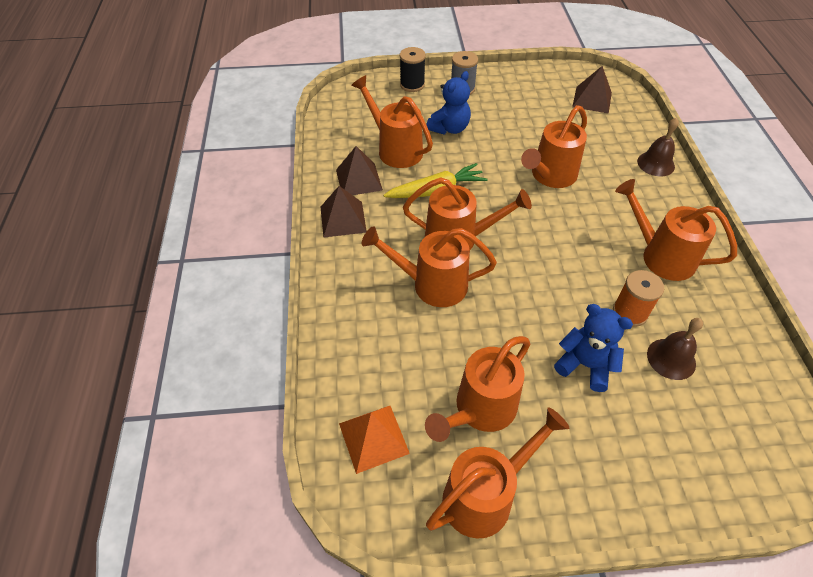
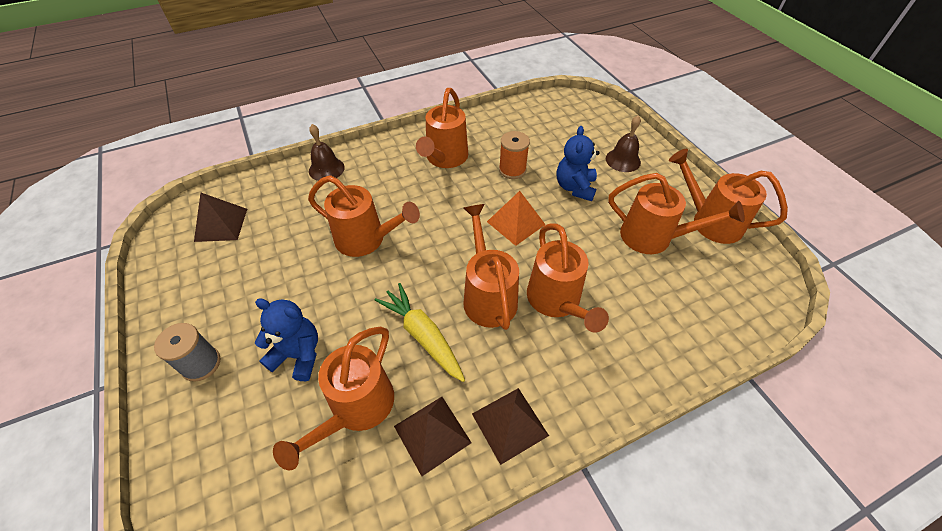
camera: 110 degrees left, 0 degrees up
(373, 438) = (727, 297): orange pyramid -> orange pyramid (515, 223)
(412, 85) = (190, 440): black spool -> none
(671, 358) = (541, 148): brown bell -> brown bell (623, 160)

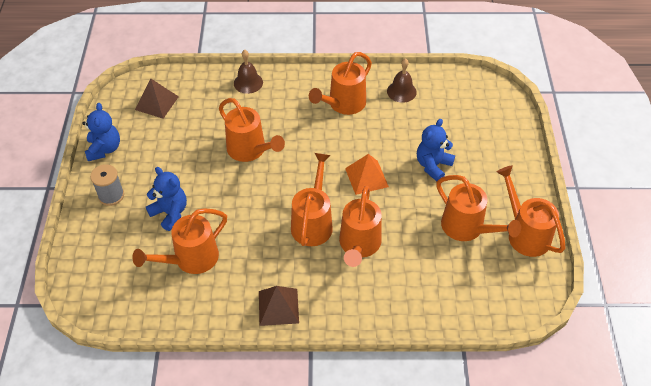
camera: 25 degrees right, 0 degrees up
(168, 304) = (104, 149): none -> blue teddy bear
(422, 335) = (254, 232): yellow carrot -> none
(432, 434) = (228, 292): brown pyramid -> none
(512, 170) = (391, 133): orange spool -> none
(623, 160) = (491, 156): brown bell -> brown bell (401, 91)

